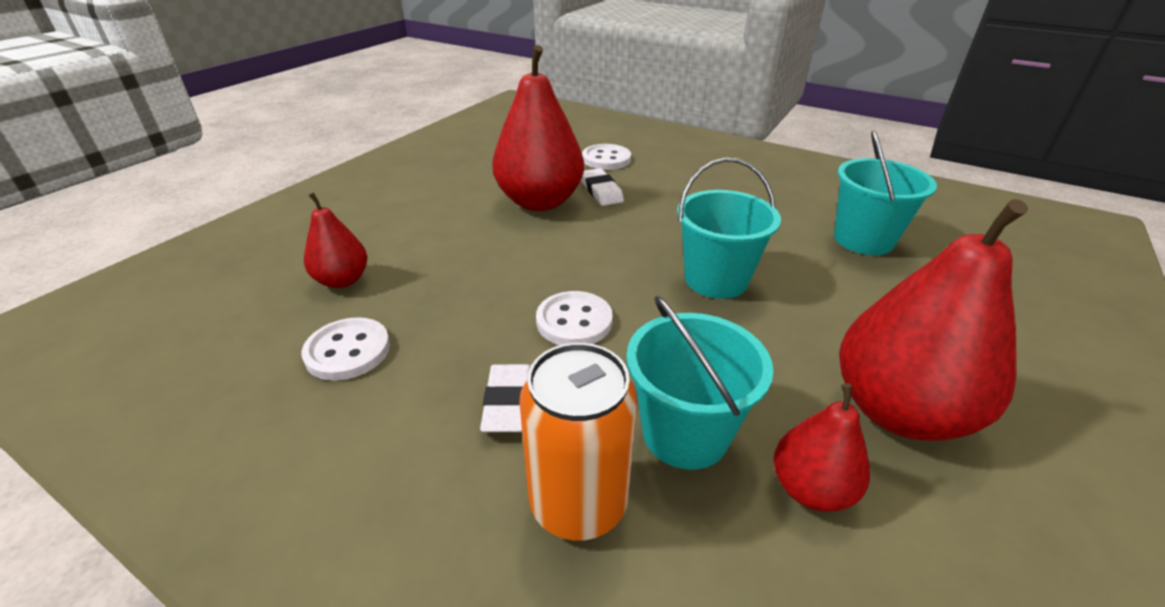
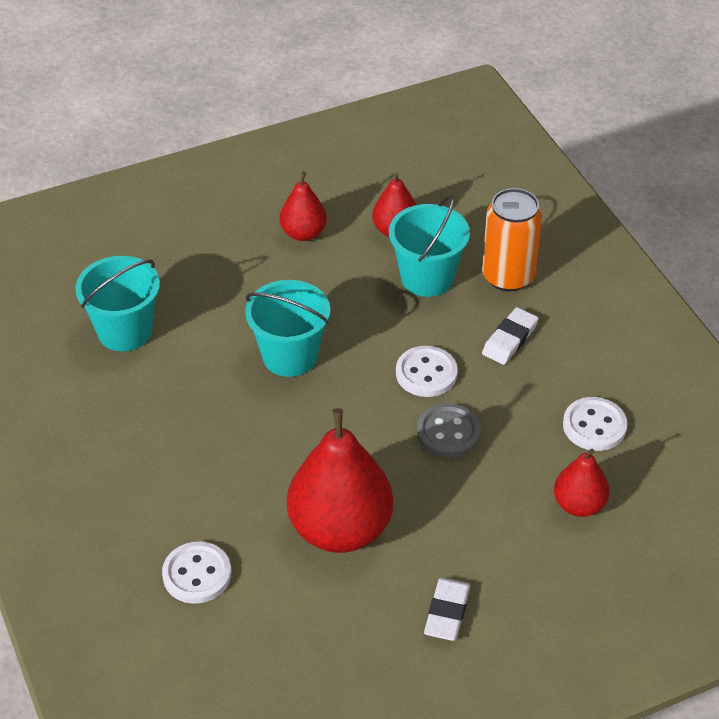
camera: 145 degrees left, 10 degrees up
(507, 283) = (448, 432): none -> grey button
(601, 191) = (264, 514): white eraser -> white eraser (447, 612)
(898, 411) = (303, 233): red pear -> red pear, size x0.53

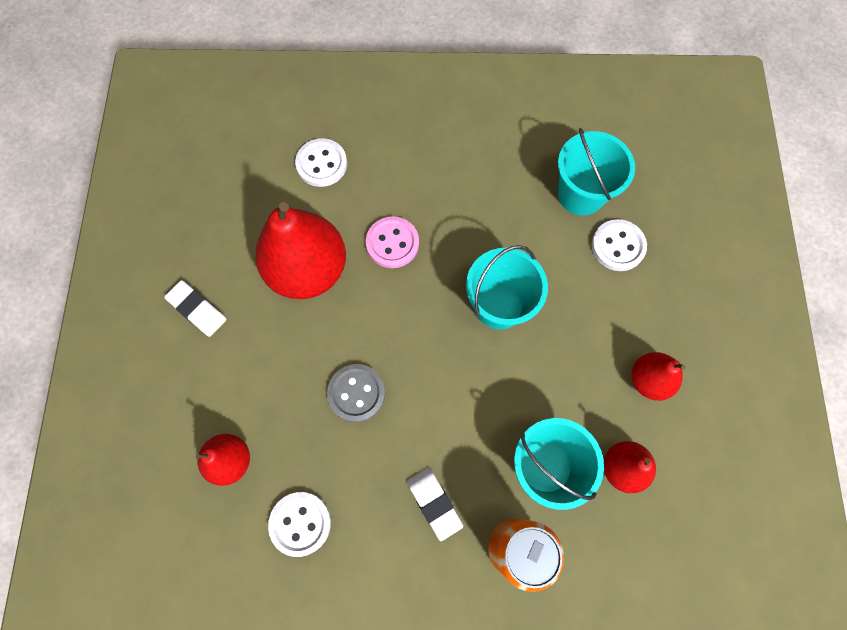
camera: 115 degrees right, 25 degrees up
(266, 466) = (392, 243): none -> pink button
(426, 373) = (428, 407): white button -> white button (618, 246)

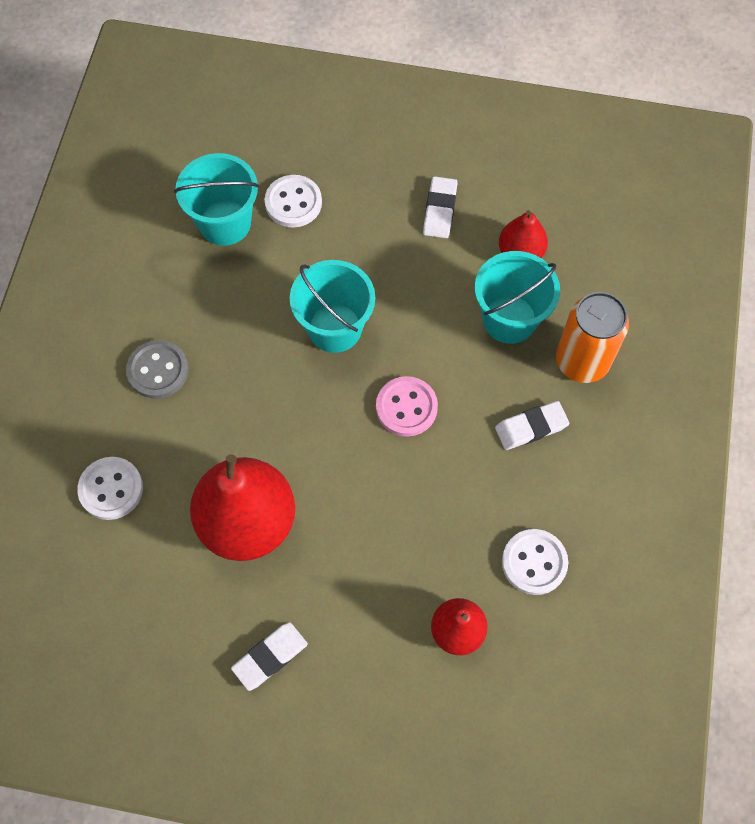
camera: 80 degrees left, 5 degrees down
(356, 393) = (405, 487): grey button -> grey button (158, 370)
(392, 243) = (236, 424): pink button -> pink button (406, 407)
(648, 380) = (439, 210): red pear -> white eraser

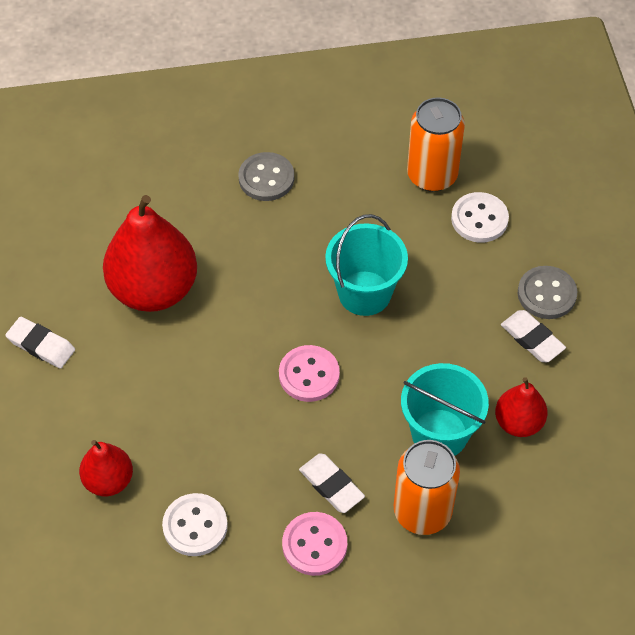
camera: 70 degrees right, 10 degrees down
(111, 489) = (147, 185): white button -> none
(225, 223) = (432, 175): turquoise bucket -> orange can
(398, 181) = (546, 294): none -> grey button
(439, 210) = (532, 339): white eraser -> white eraser turned 60 degrees clockwise
(587, 462) = (314, 545): none -> pink button

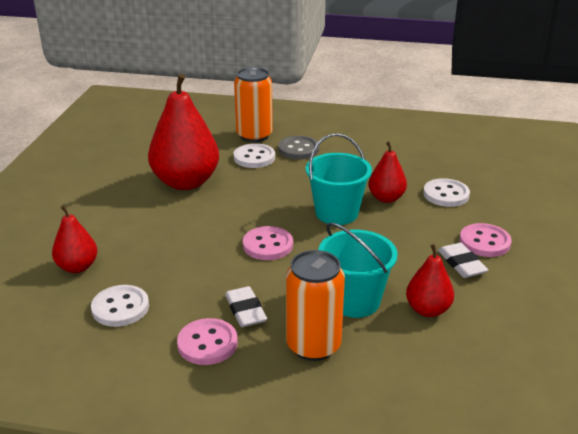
camera: 20 degrees right, 25 degrees down
(41, 345) = (90, 192): white eraser -> none
(217, 213) = (254, 157): none -> white button
(412, 247) = (386, 198): none -> red pear
(432, 175) = (419, 168): orange can -> orange can (254, 135)
(546, 294) = (484, 242): grey button -> pink button

